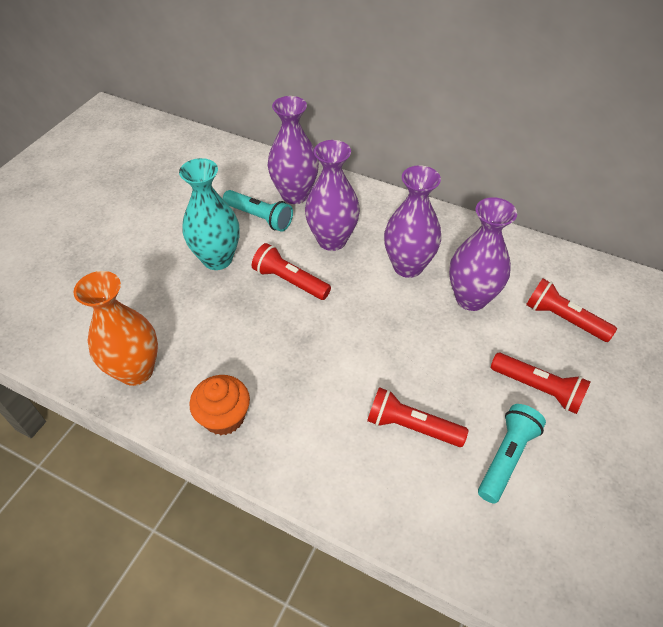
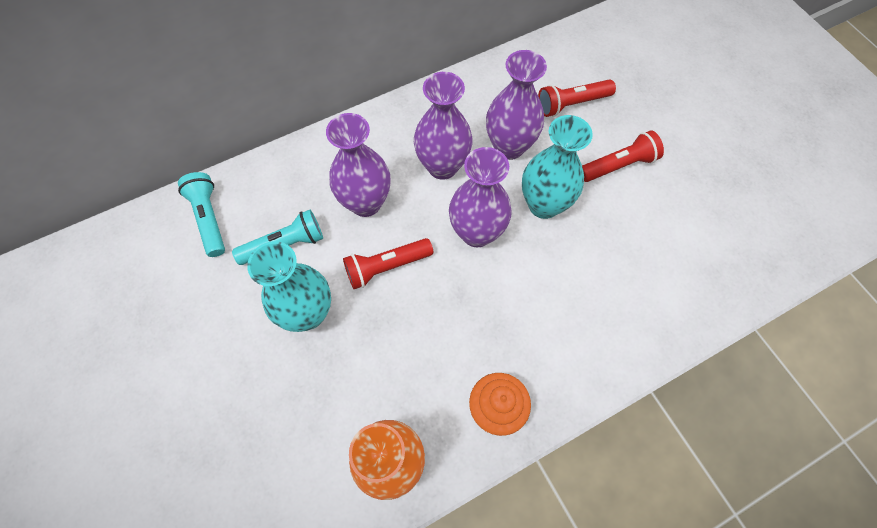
camera: 55 degrees left, 15 degrees up
(295, 195) = (281, 197): purple vase -> purple vase (476, 233)
(411, 426) = (596, 270): red flashlight -> none
(439, 352) = (543, 205): none -> turquoise vase
(506, 457) = (659, 226): turquoise flashlight -> turquoise flashlight (209, 219)

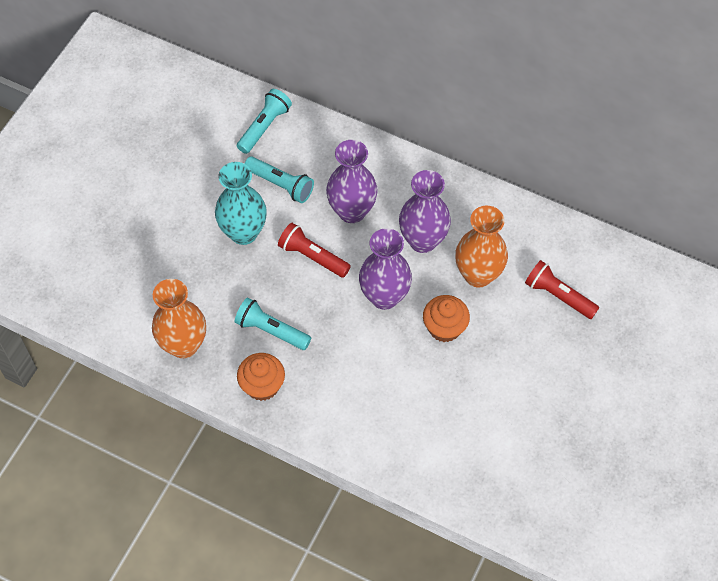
camera: 55 degrees right, 5 degrees down
(439, 358) = (271, 330): none -> turquoise flashlight
(509, 147) = (478, 275): purple vase -> orange vase
(543, 205) = (444, 328): turquoise vase -> orange cupcake
(618, 165) = (525, 361): red flashlight -> none

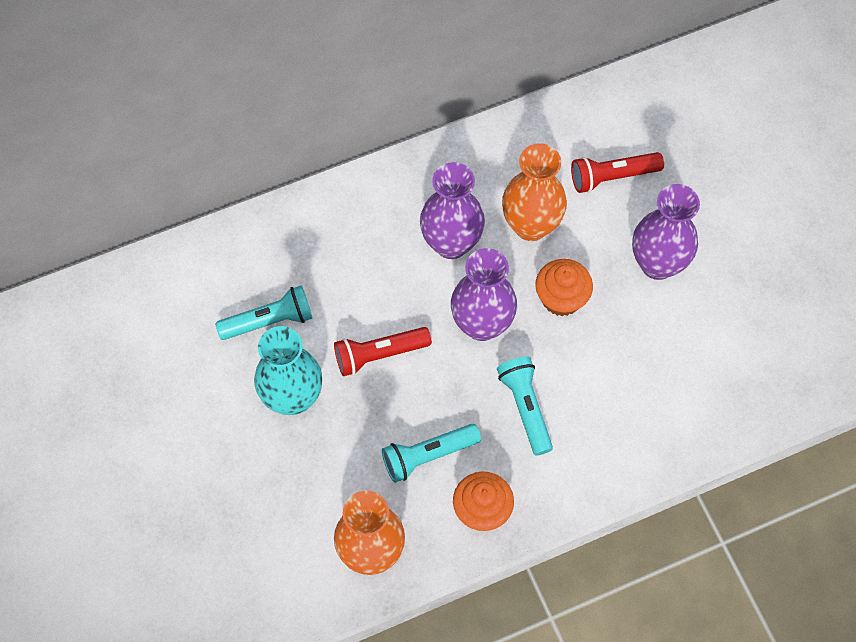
camera: 50 degrees left, 5 degrees up
(264, 127) = (186, 284): turquoise flashlight -> turquoise flashlight (525, 407)
(352, 211) = (361, 280): purple vase -> purple vase (657, 264)

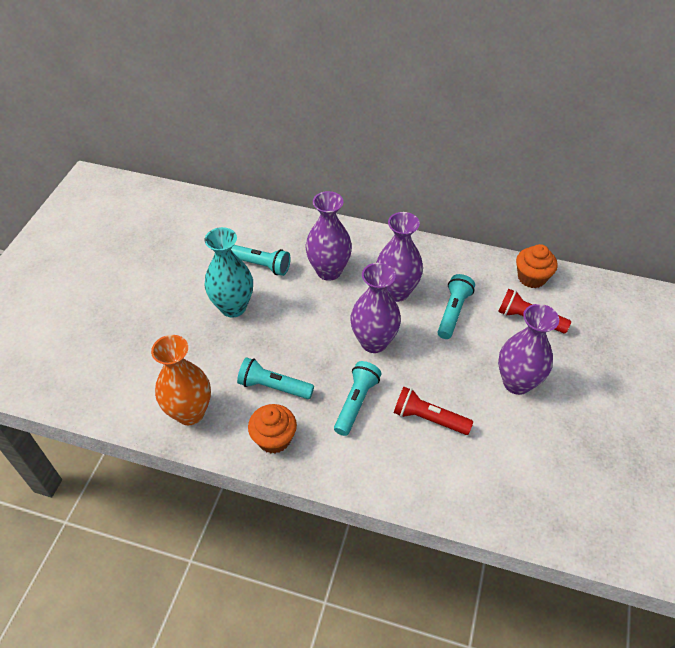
camera: 40 degrees right, 15 degrees down
(354, 271) = (329, 271): none -> purple vase
(379, 354) = (300, 318): red flashlight -> red flashlight (428, 418)
(531, 225) = (453, 312): orange vase -> turquoise flashlight
(561, 298) = (436, 360): orange cupcake -> orange cupcake (531, 278)

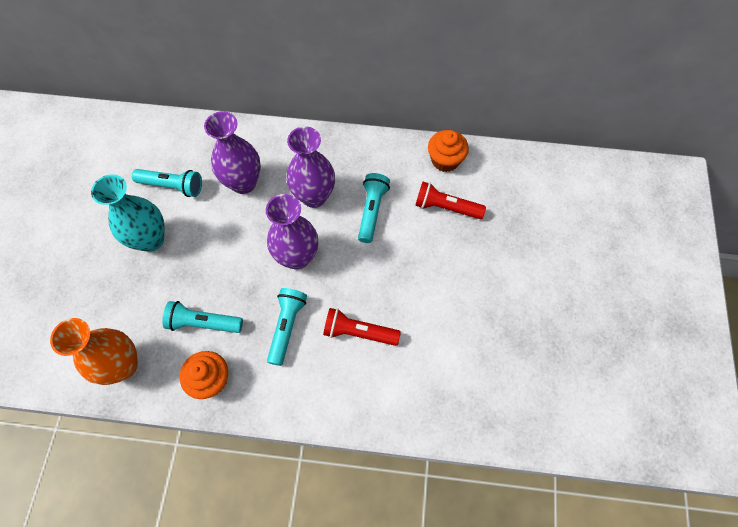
camera: 10 degrees left, 15 degrees up
(517, 382) = (439, 279): purple vase -> none

